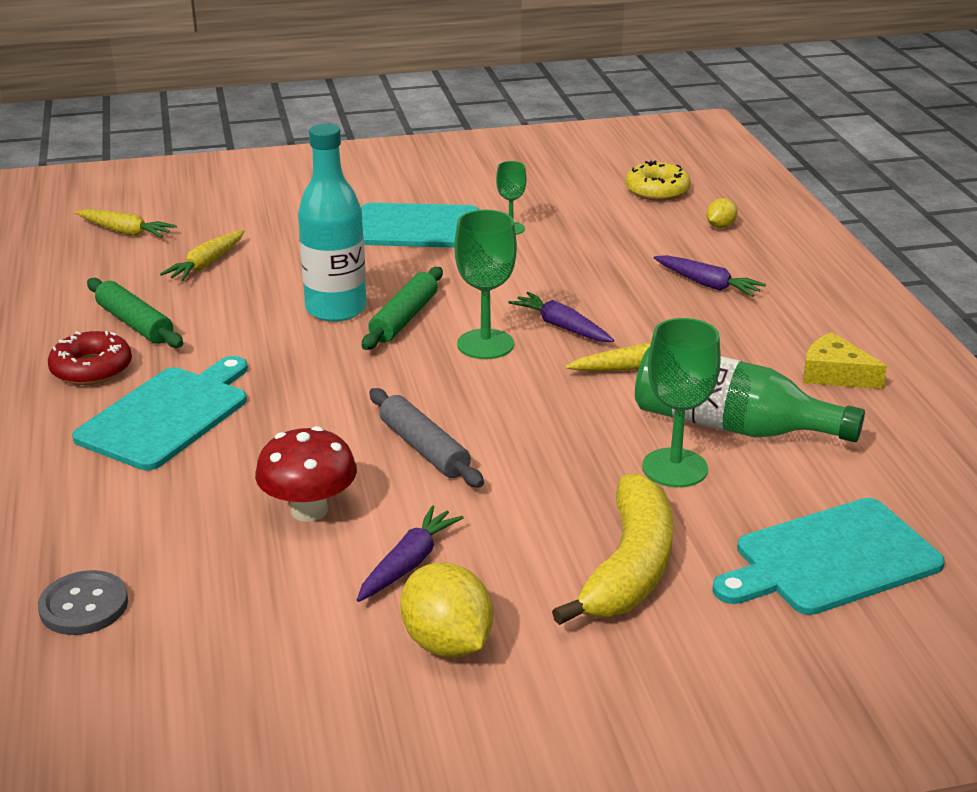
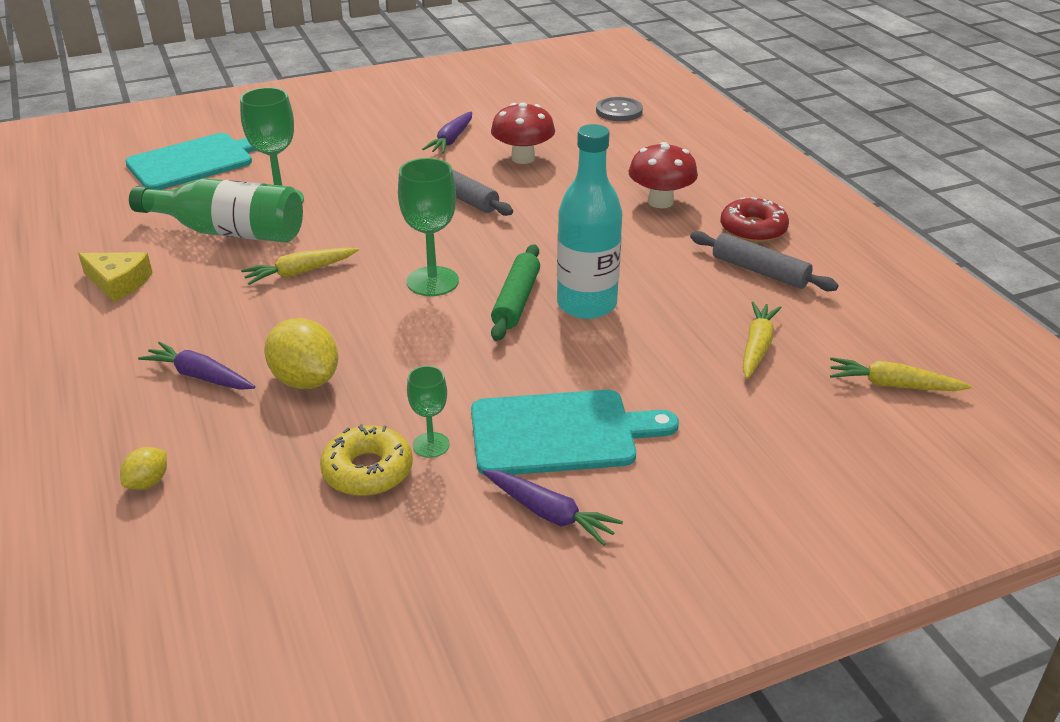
camera: 170 degrees right, 5 degrees up
(135, 323) = (759, 271): green rolling pin -> grey rolling pin
(167, 415) = (660, 202): turquoise cutting board -> red mushroom
(447, 643) = (420, 113): yellow lemon -> yellow lemon (305, 380)
(561, 327) = (363, 307): purple carrot -> purple carrot (550, 514)
(629, 567) = (320, 148): yellow banana -> none
(657, 190) = (217, 560): yellow donut -> yellow donut (368, 471)

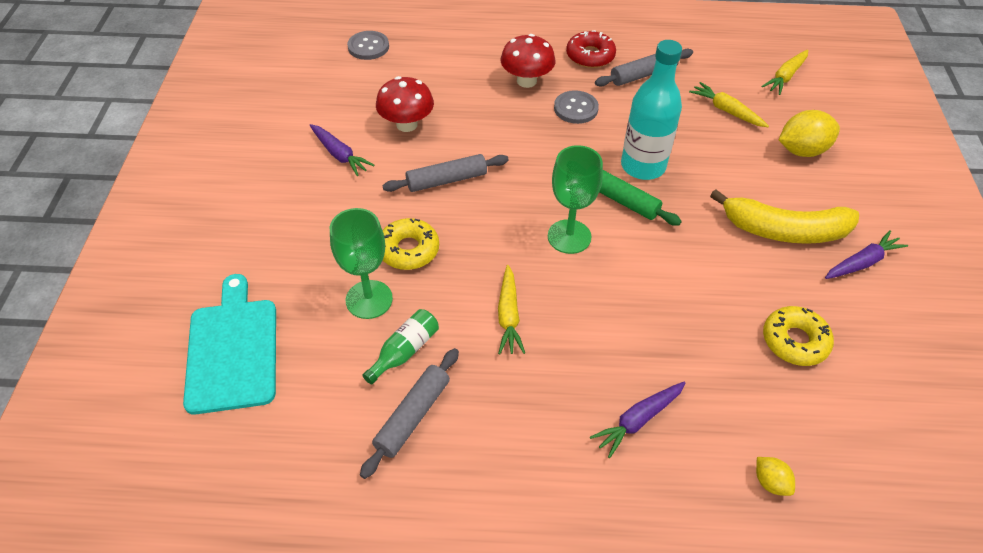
camera: 65 degrees left, 15 degrees up
(118, 283) = (449, 459): yellow cheese -> none
(158, 254) = (412, 416): none -> grey rolling pin
(229, 232) = (404, 351): green bottle -> green bottle, size x0.52
(305, 380) = (672, 350): yellow lemon -> yellow lemon (802, 150)
(353, 202) = (409, 250): none -> yellow donut
(431, 445) = (776, 299): green goblet -> none
(560, 433) = (784, 230): turquoise cutting board -> yellow banana
(645, 241) = (576, 108): none -> grey button

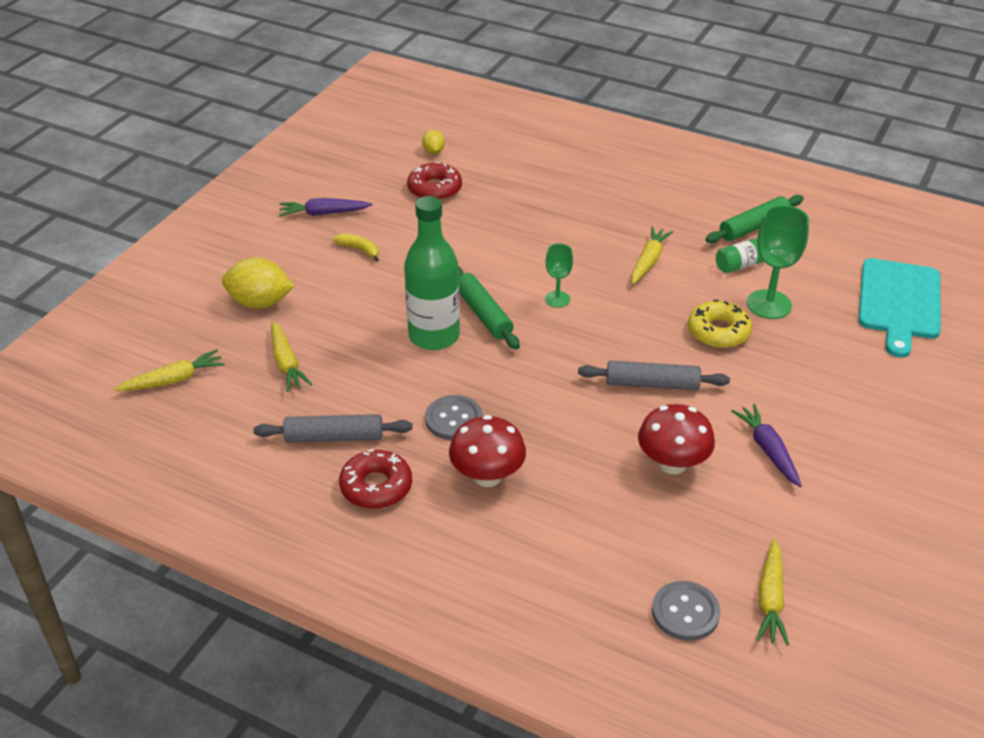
camera: 155 degrees left, 10 degrees down
(319, 66) = (770, 599): none -> yellow carrot
(412, 416) = (754, 227): grey rolling pin -> green rolling pin
(569, 236) = (557, 299): green goblet -> green goblet, size x0.57
(638, 420) = (588, 184): purple carrot -> none
(643, 166) = (434, 336): turquoise bottle -> green bottle
(770, 482) = (525, 140): yellow lemon -> yellow lemon (433, 151)
(784, 230) = (359, 250): yellow banana -> yellow banana, size x0.42
(794, 341) = (434, 189): yellow donut -> red donut

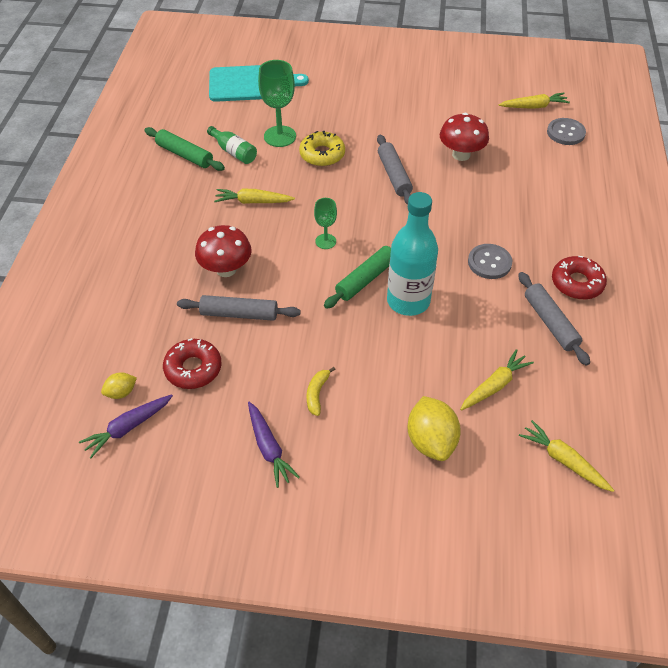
camera: 110 degrees left, 10 degrees up
(434, 336) = (408, 301): green bottle -> turquoise bottle
(484, 223) = (239, 314): none -> grey rolling pin
(487, 476) = (528, 231): red mushroom -> red mushroom (226, 269)
(768, 450) = (424, 120): purple carrot -> purple carrot (128, 428)

